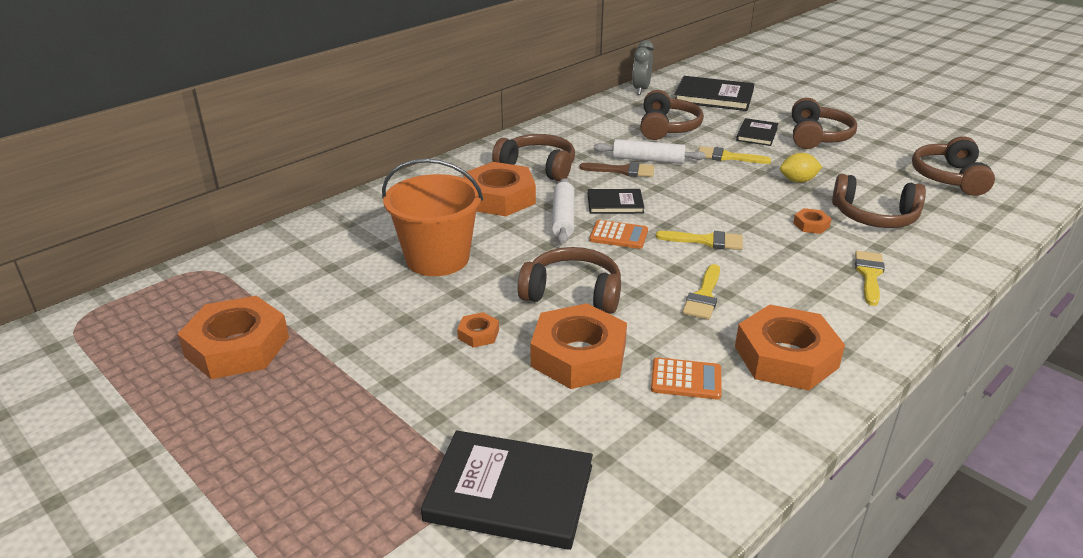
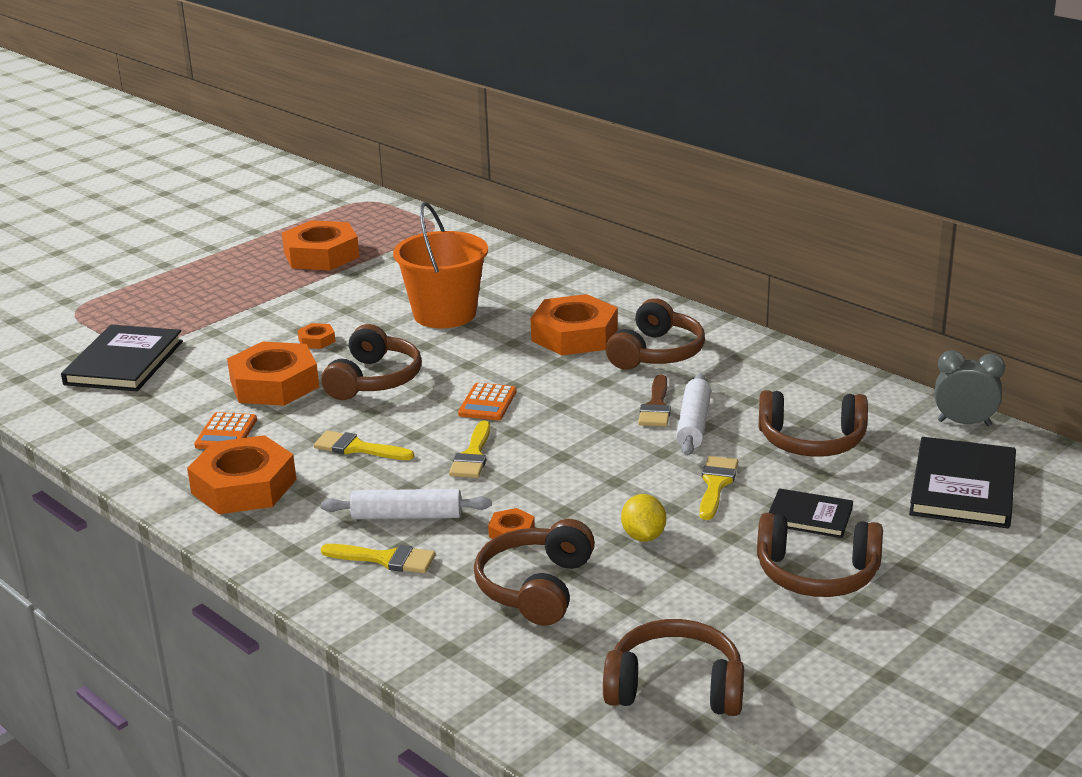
camera: 90 degrees right, 5 degrees down
(563, 218) = (527, 371): white rolling pin -> white rolling pin (407, 516)
(615, 204) = (563, 401): black book -> none

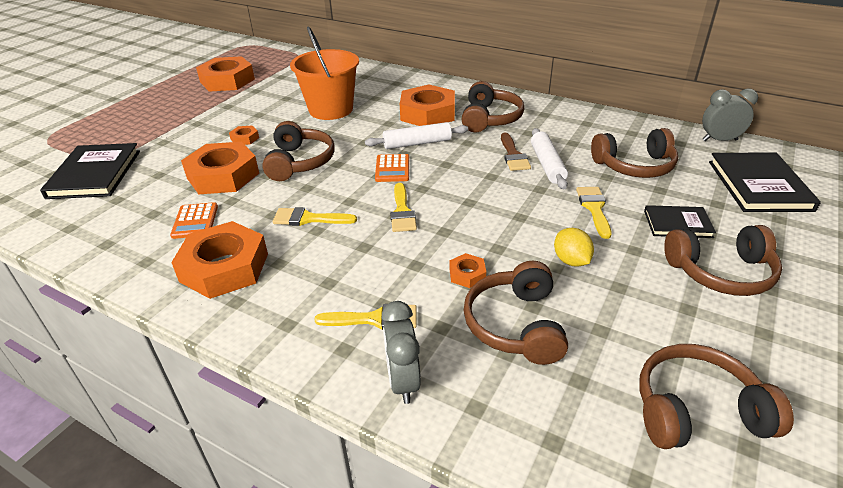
camera: 15 degrees left, 10 degrees up
(388, 616) = (403, 381): none -> grey clock
(407, 516) = (374, 273): white rolling pin -> white rolling pin (417, 143)

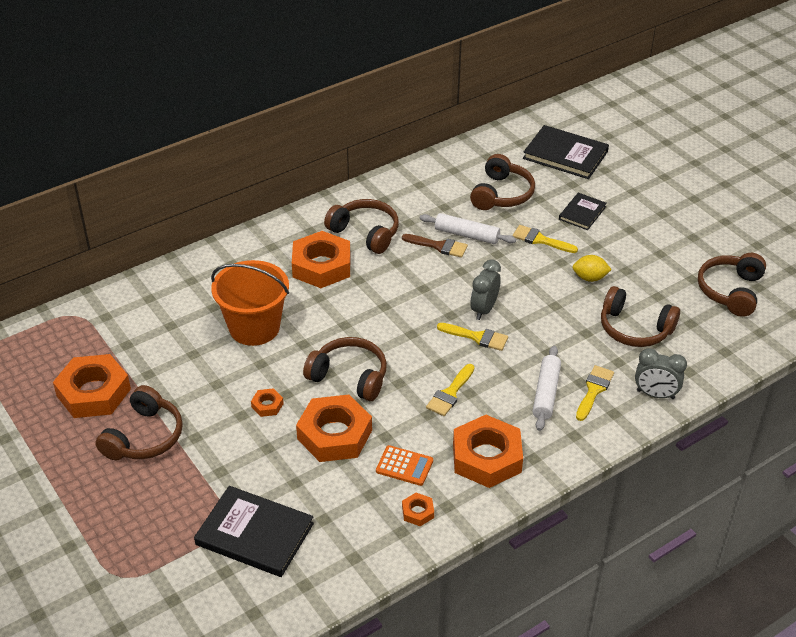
camera: 65 degrees left, 5 degrees up
(392, 169) = (407, 321): orange calculator -> none
(417, 143) = (374, 292): white rolling pin -> white rolling pin (546, 393)
(467, 274) = (574, 331): orange nut -> orange nut (417, 512)
(719, 140) = (498, 136): grey clock -> grey clock (484, 309)
(720, 272) = (638, 223): brown headphones -> brown headphones (144, 437)

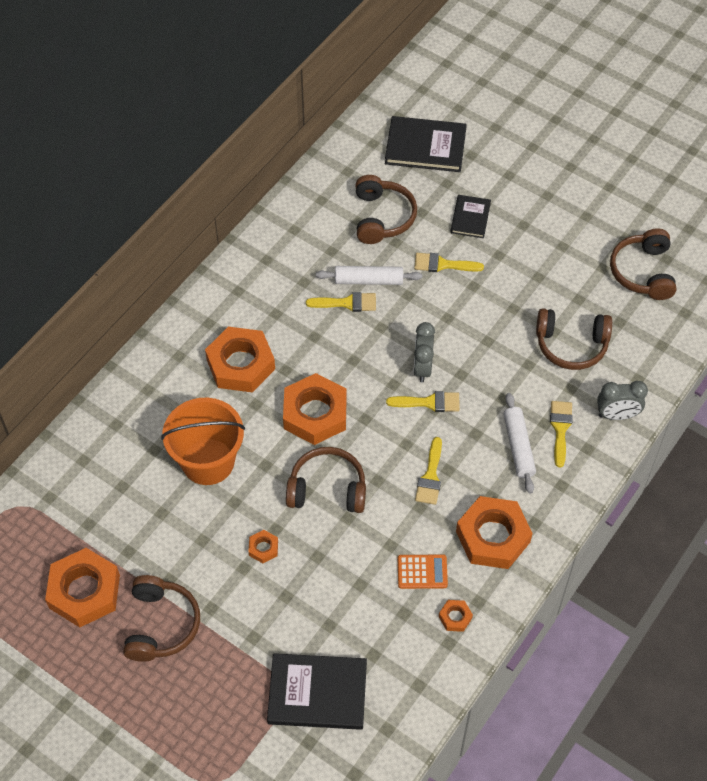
camera: 20 degrees left, 15 degrees up
(334, 434) = (342, 559): orange nut -> orange nut (315, 414)
(365, 233) = (266, 309): brown headphones -> none
(439, 246) = (347, 303): brown brush -> yellow brush
(590, 278) = (507, 297): yellow lemon -> none

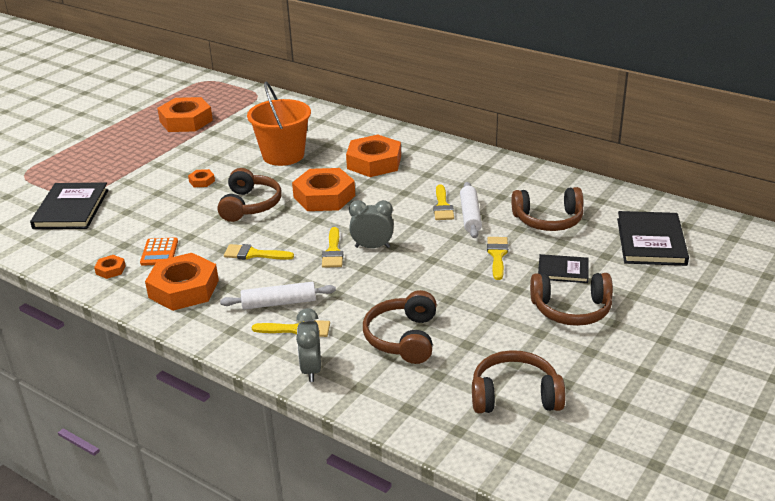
camera: 90 degrees right, 25 degrees down
(160, 624) = (151, 147): brown headphones -> brown headphones (571, 309)

